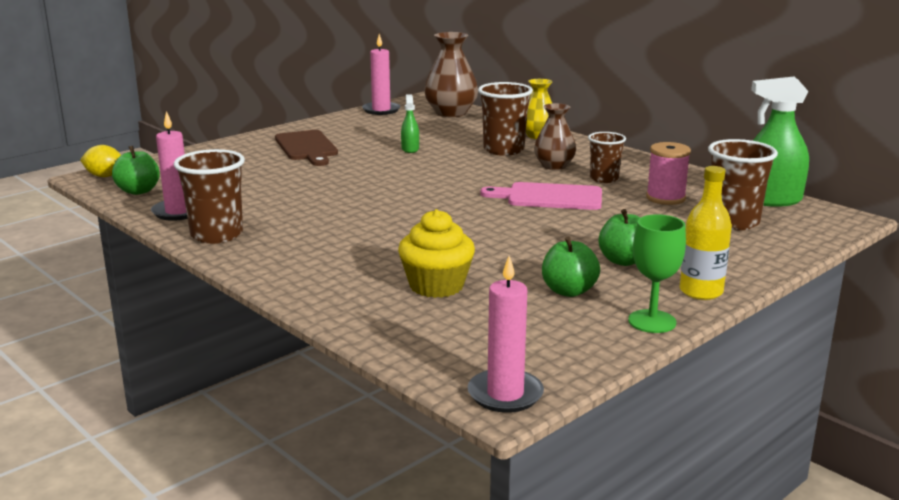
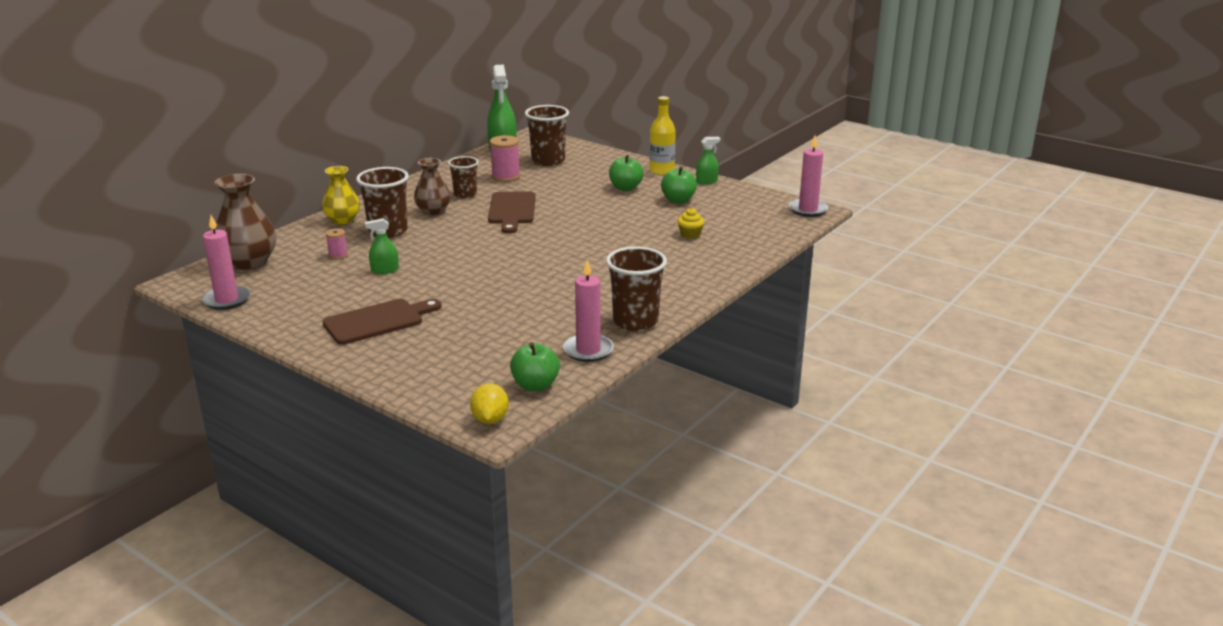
camera: 100 degrees left, 5 degrees up
(436, 286) = (690, 234): yellow cupcake -> yellow cupcake, size x0.53
(452, 135) = (338, 255): none -> pink spool
(549, 197) = (512, 210): pink cutting board -> brown cutting board
(652, 321) = (706, 181): green goblet -> green spray bottle

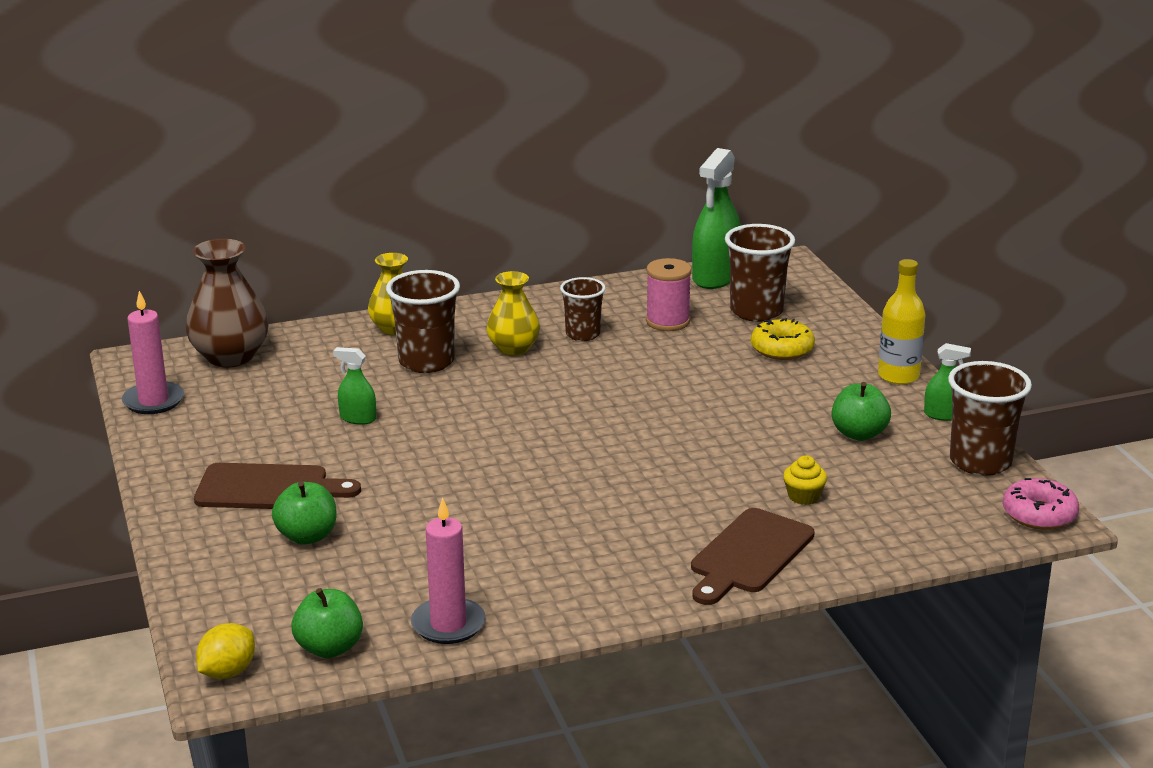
camera: 35 degrees right, 0 degrees up
(338, 255) = (332, 379): pink spool -> none
(433, 211) = (513, 348): brown vase -> yellow vase
(512, 210) = (611, 378): brown cutting board -> brown cutting board (749, 555)
(586, 174) = (782, 349): none -> yellow donut
(625, 188) = (809, 389): green apple -> green apple (307, 536)
(635, 321) = (557, 605): brown cup -> brown cup (980, 462)
(808, 210) = (1039, 514): pink candle -> pink donut

